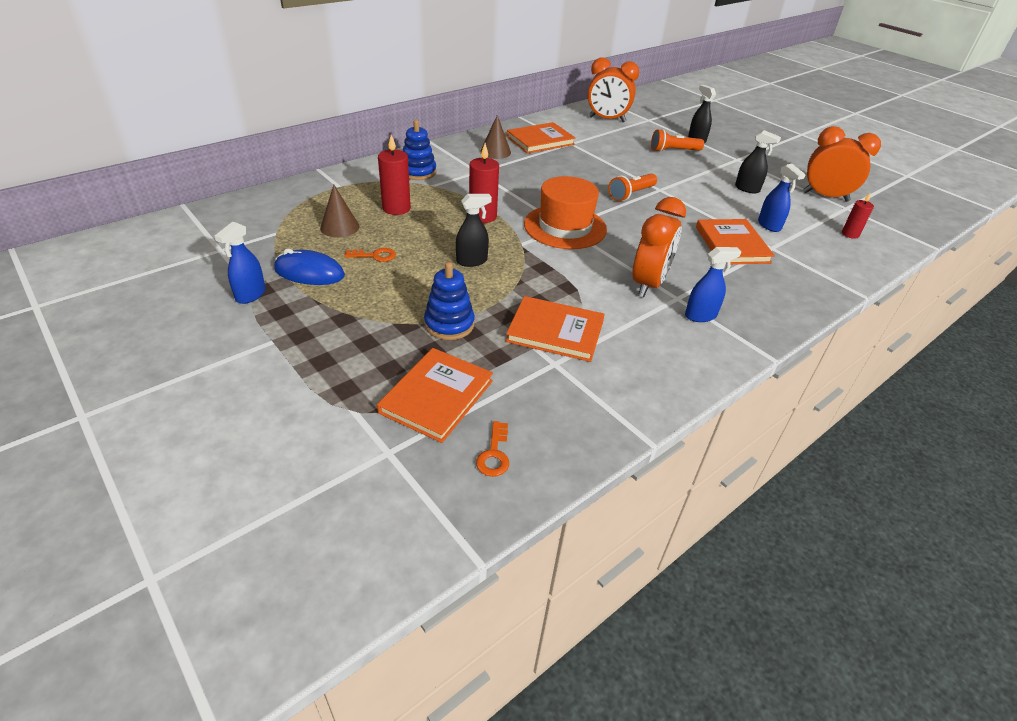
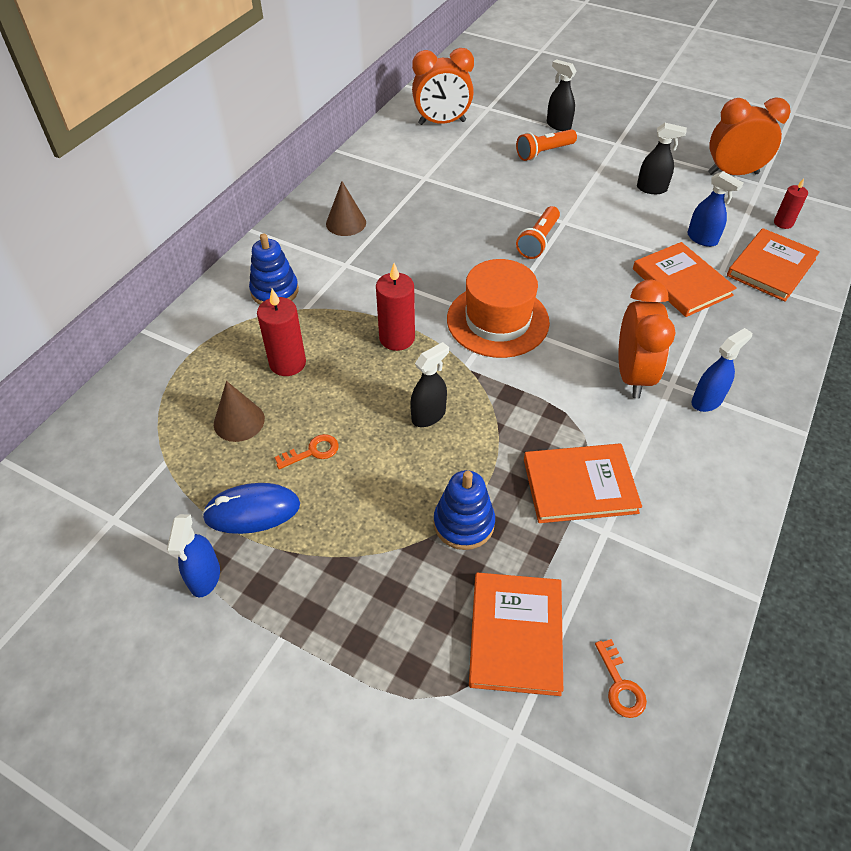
camera: 20 degrees left, 10 degrees up
(540, 140) = (386, 185): orange book -> orange book (771, 267)

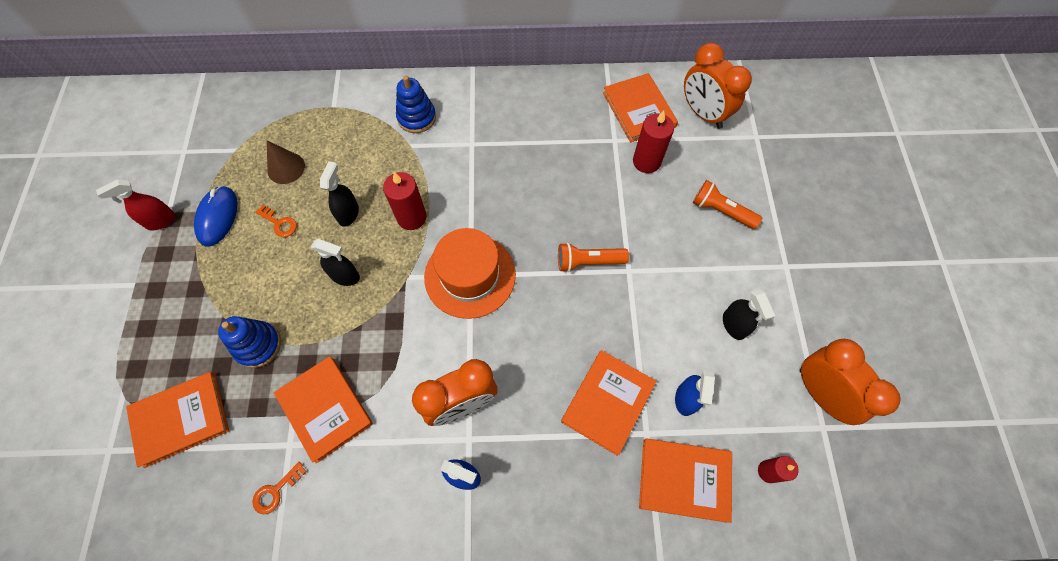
camera: 60 degrees right, 15 degrees up
(205, 577) = (160, 221): blue spray bottle -> red spray bottle
(252, 511) = (218, 217): blue mouse -> blue mouse turned 45 degrees clockwise
(287, 363) = (351, 165): red candle -> red candle (646, 161)
(346, 223) = (519, 118): brown cone -> none
(405, 152) = (639, 110): none -> orange book
(558, 125) = (775, 204): black spray bottle -> black spray bottle (348, 214)
(620, 685) = (164, 504): orange key -> orange key (276, 491)

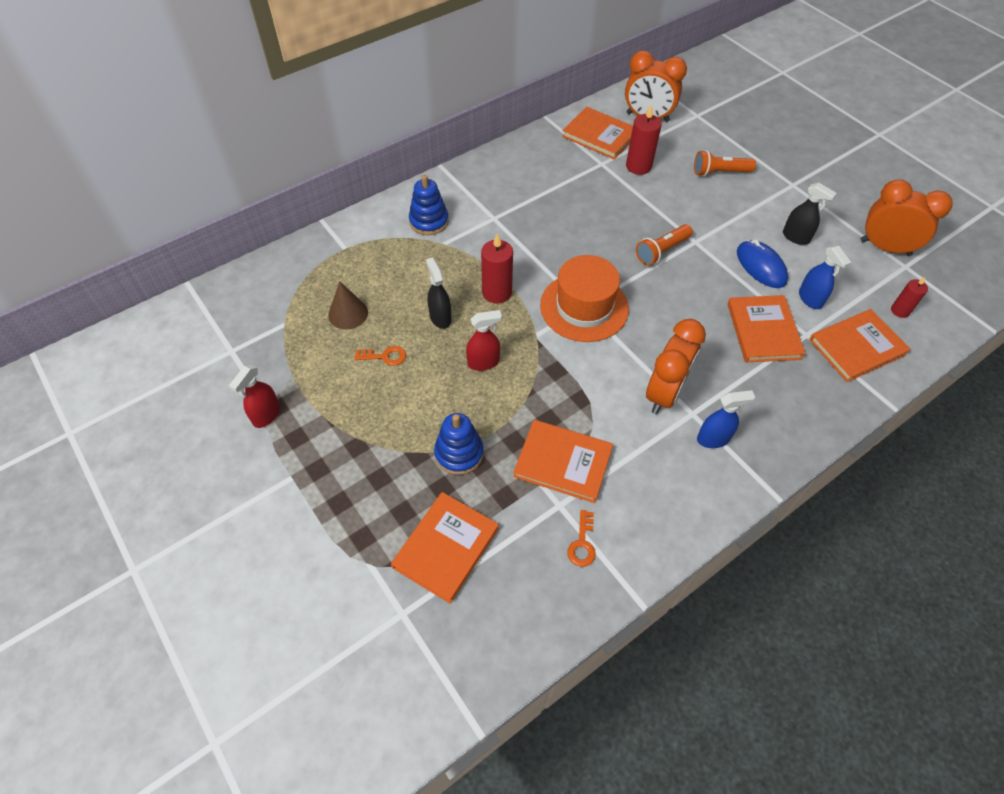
camera: 35 degrees left, 10 degrees down
(218, 217) = (321, 382): blue mouse -> blue mouse (761, 266)
(345, 276) = (483, 362): black spray bottle -> red spray bottle

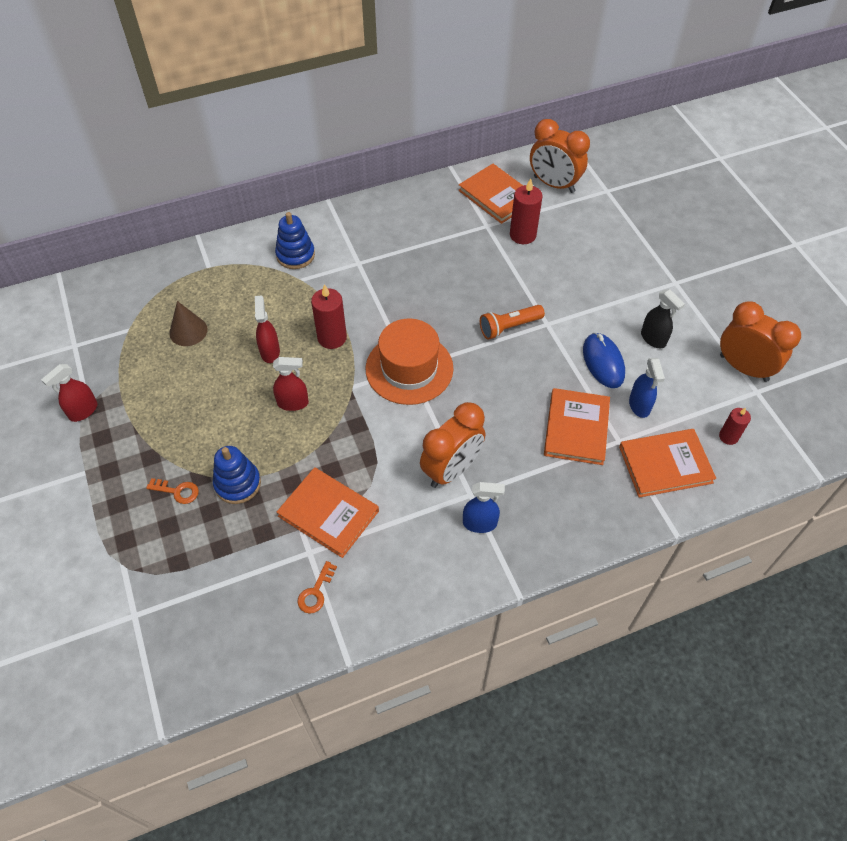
camera: 15 degrees right, 0 degrees up
(385, 356) = (206, 378): orange key -> orange key (177, 491)
(440, 317) = (270, 352): black spray bottle -> red spray bottle
(446, 547) = (193, 566): orange book -> none
(719, 172) = (603, 256): orange flashlight -> none

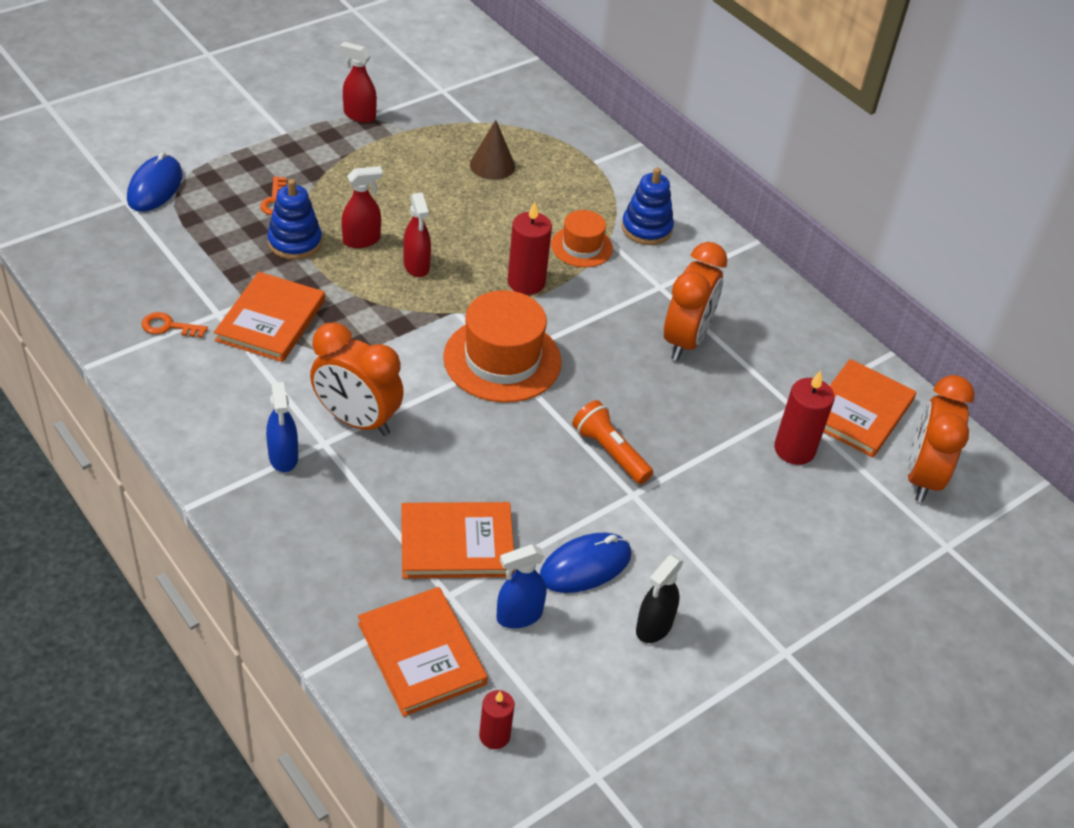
camera: 70 degrees right, 10 degrees down
(123, 588) = (155, 187): none -> blue mouse
(270, 352) = (485, 234): red spray bottle -> red spray bottle (361, 240)
(303, 296) = (581, 247): none -> orange hat
(743, 368) = (639, 755): orange clock -> orange clock (685, 340)

